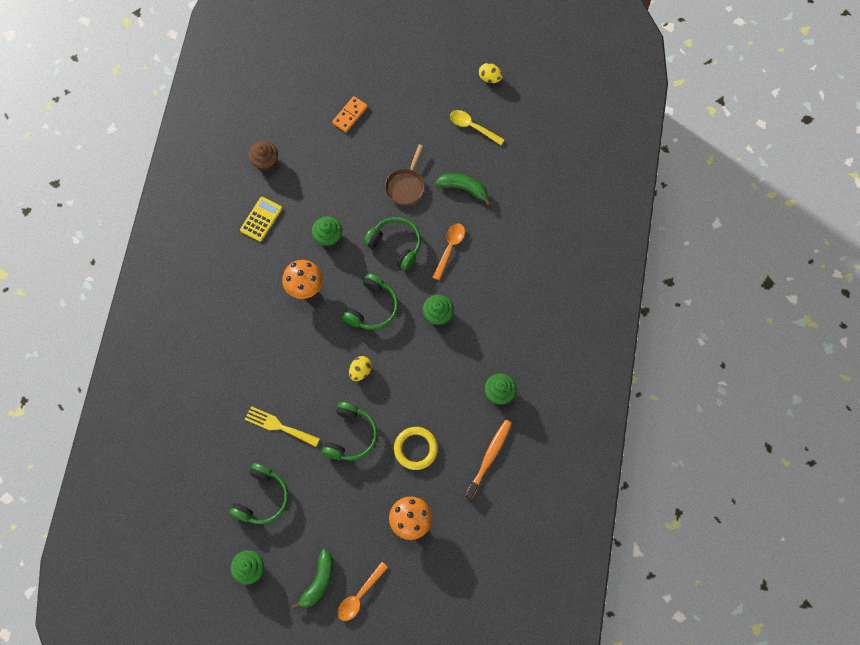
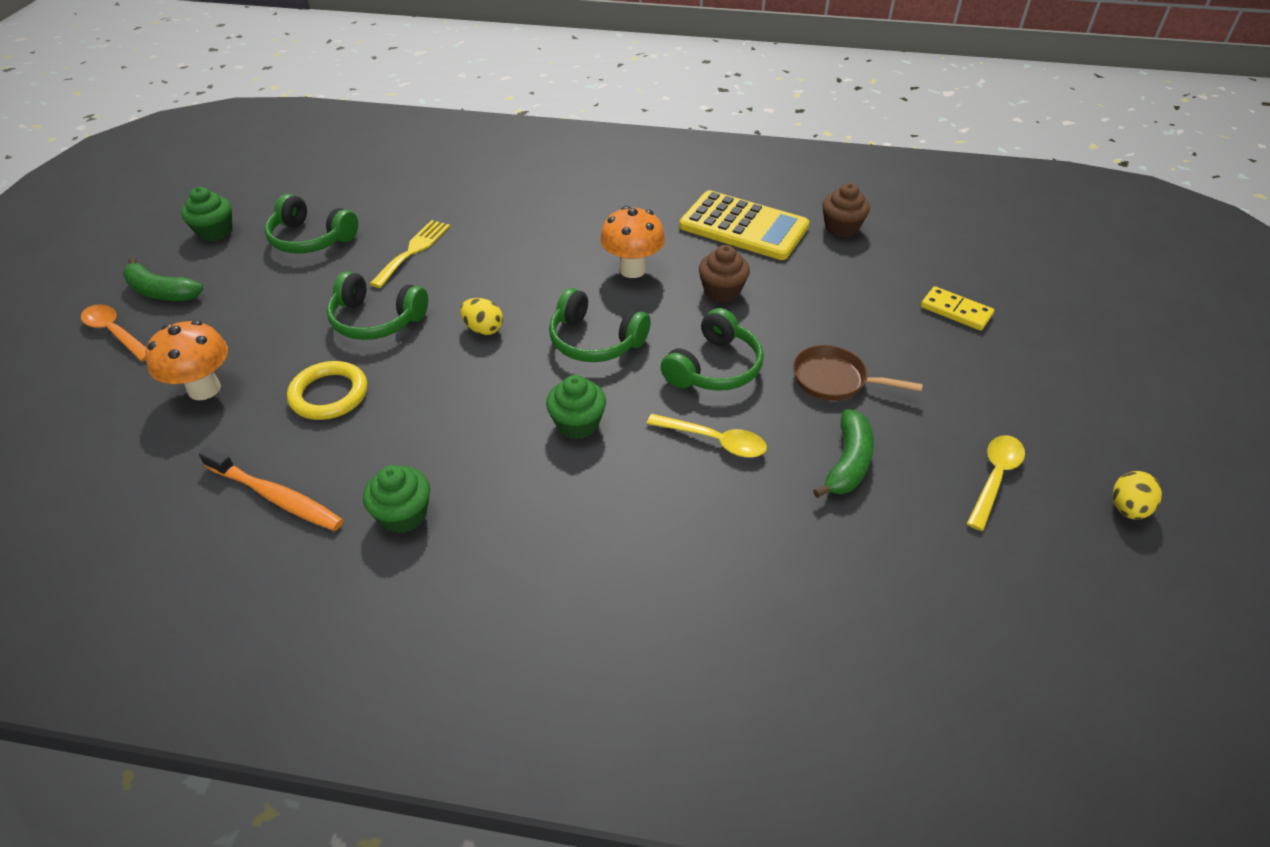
camera: 90 degrees right, 25 degrees down
(261, 219) = (743, 227): yellow calculator -> yellow calculator, size x1.77
(328, 237) = (722, 291): green cupcake -> brown cupcake
(350, 115) = (956, 311): orange domino -> yellow domino
(449, 248) = (714, 441): orange spoon -> yellow spoon

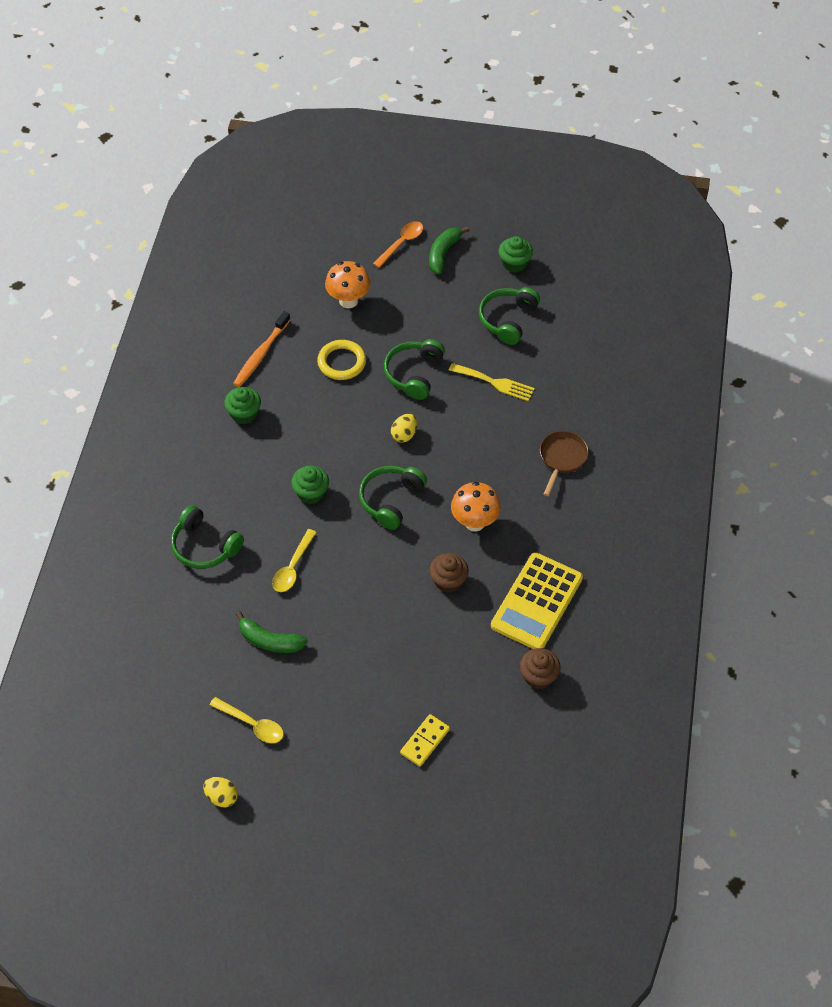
camera: 90 degrees right, 10 degrees up
(714, 368) = (362, 571): green headphones -> green headphones (204, 546)
(834, 380) = (347, 644): brown pan -> brown pan (562, 458)

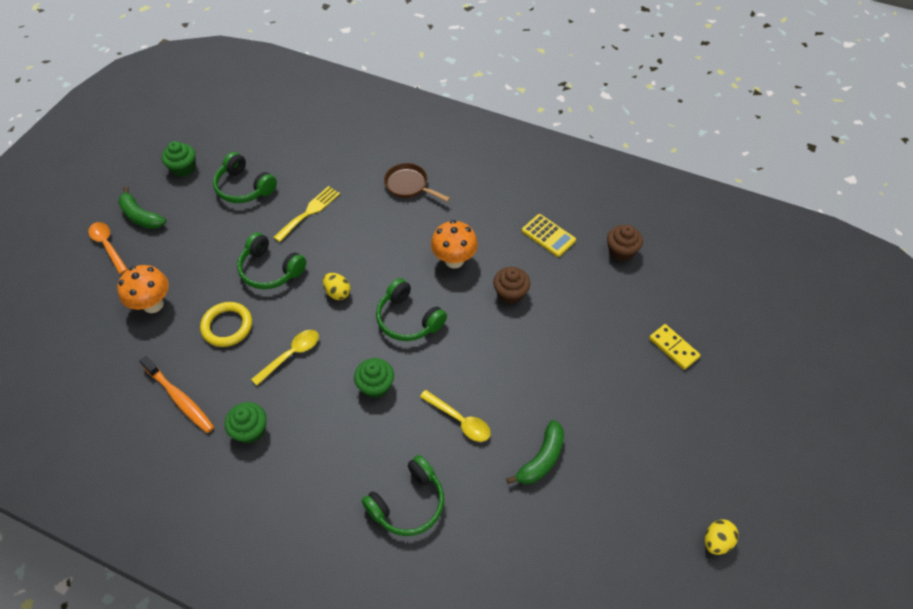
camera: 75 degrees left, 0 degrees up
(252, 724) = (636, 495): yellow spoon -> yellow spoon (291, 355)
(536, 602) = (548, 235): yellow calculator -> yellow calculator, size x0.57

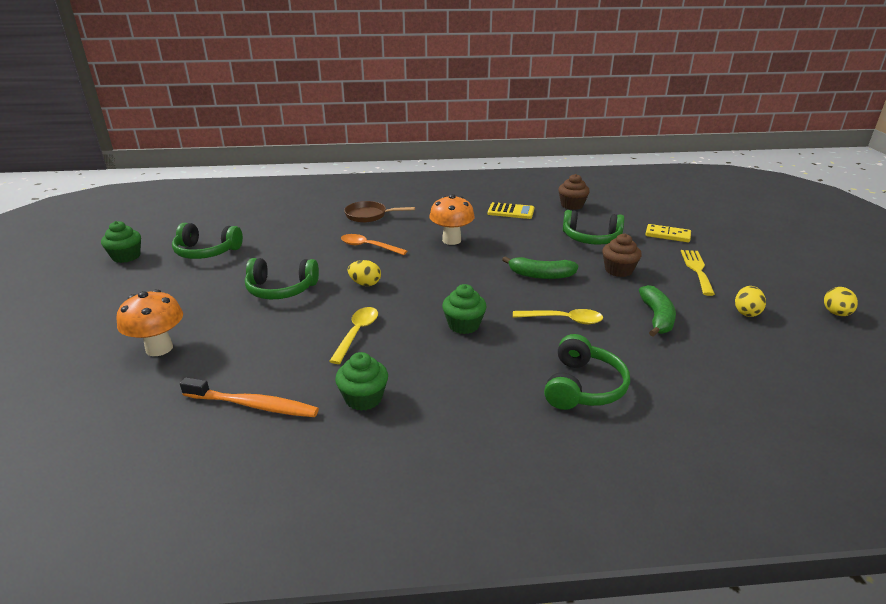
camera: 30 degrees left, 25 degrees down
(108, 246) = (65, 325): orange spoon -> orange spoon (368, 247)
(141, 216) = (95, 296): green banana -> green banana (540, 275)
(227, 326) = (266, 336): yellow ring -> none
(309, 212) = (289, 249): yellow fork -> yellow fork (697, 270)
(408, 319) = (448, 279): green headphones -> green headphones (591, 238)
(510, 293) = (517, 244): brown cupcake -> brown cupcake (618, 270)
(630, 494) = (746, 312): none -> yellow egg

